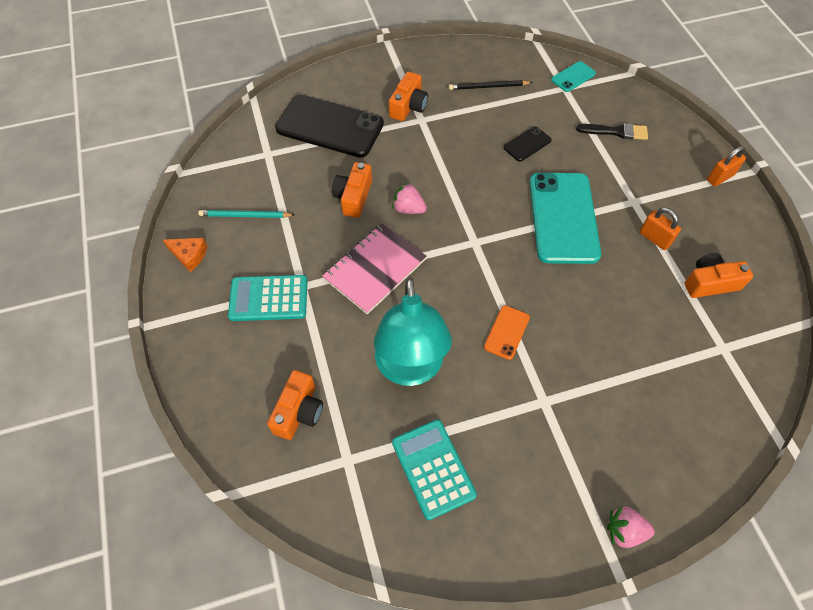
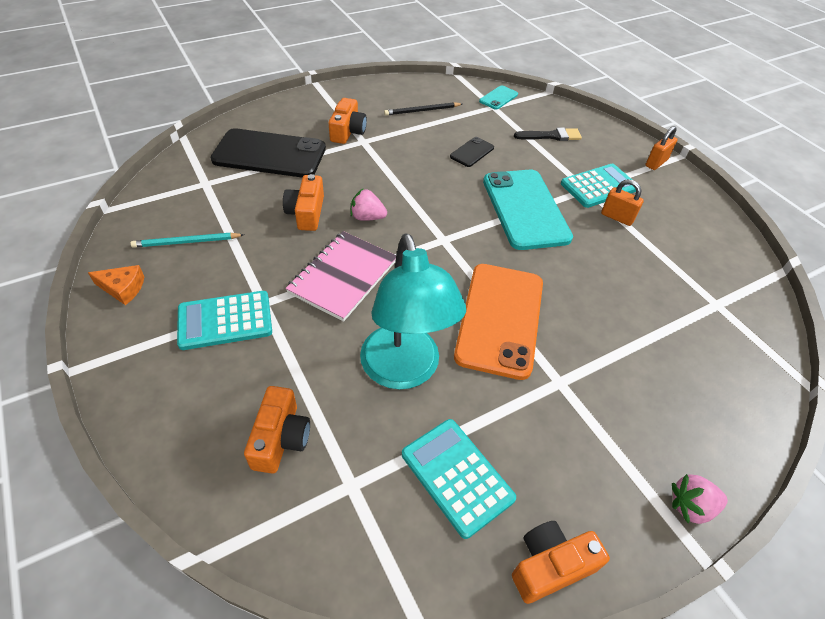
camera: 15 degrees left, 10 degrees down
(506, 332) = (500, 319): orange phone -> orange phone, size x2.20
(647, 200) = (599, 186): none -> turquoise calculator
(710, 283) = (682, 249): orange camera -> orange camera (550, 565)

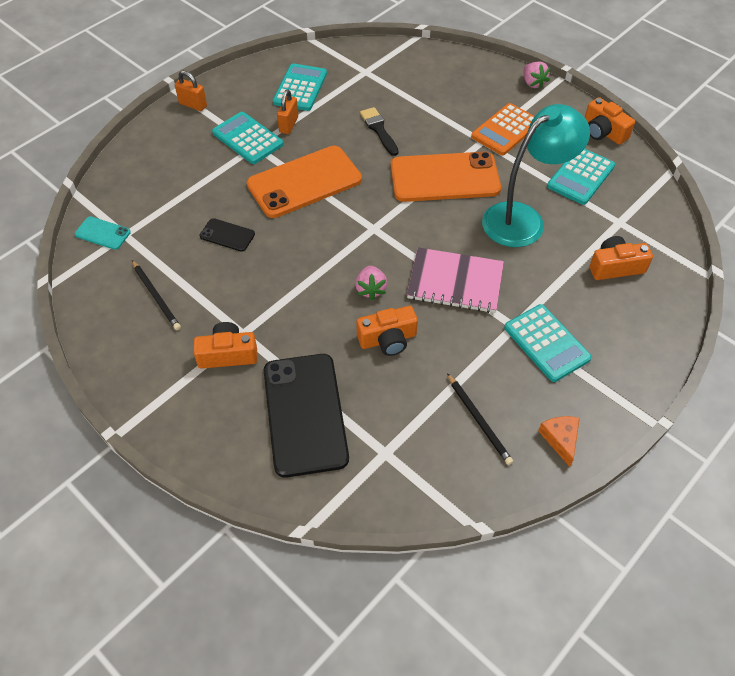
camera: 105 degrees left, 5 degrees up
(186, 242) = (479, 420): turquoise pencil -> black pencil
(525, 209) = (304, 182): turquoise phone -> orange phone
(551, 136) = (171, 179): black brush -> black brush (379, 130)
(577, 418) = (505, 130): none -> orange calculator
(682, 239) = (300, 88): none -> turquoise calculator

